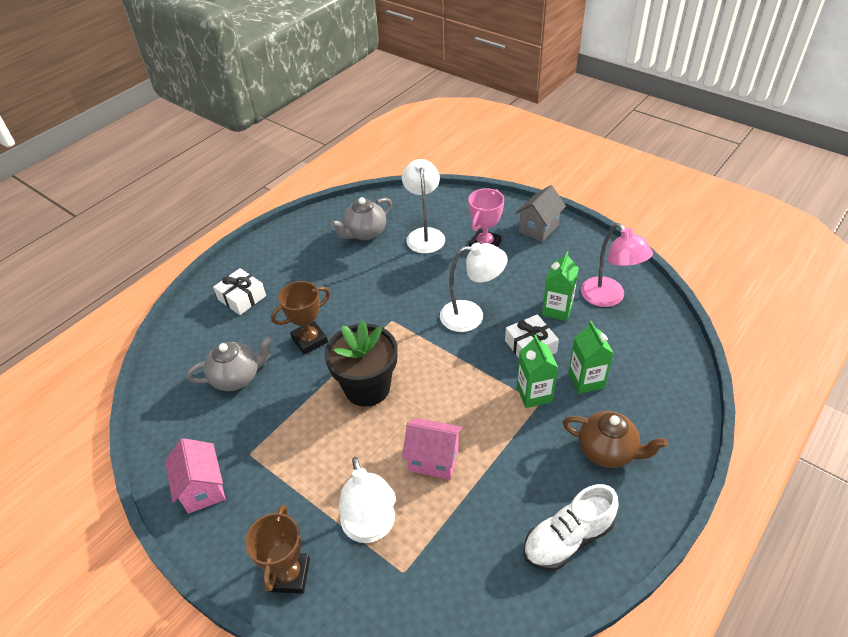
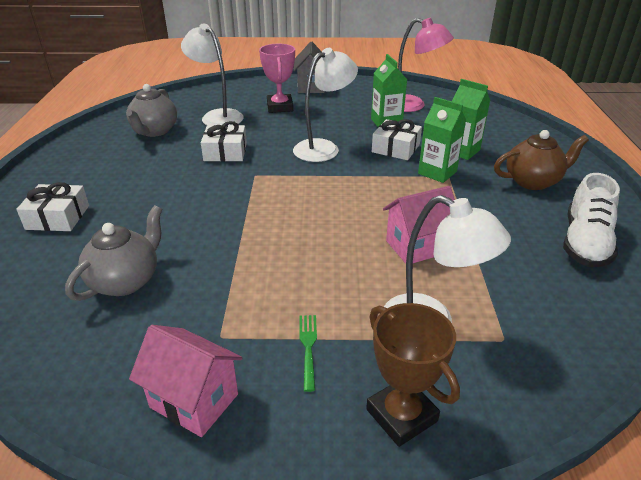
camera: 40 degrees left, 10 degrees down
(286, 495) = (308, 348): none -> green fork
(309, 340) = (183, 218): brown trophy -> none
(367, 387) = (289, 227): black flower pot -> none
(393, 283) = (225, 152): none -> white gift

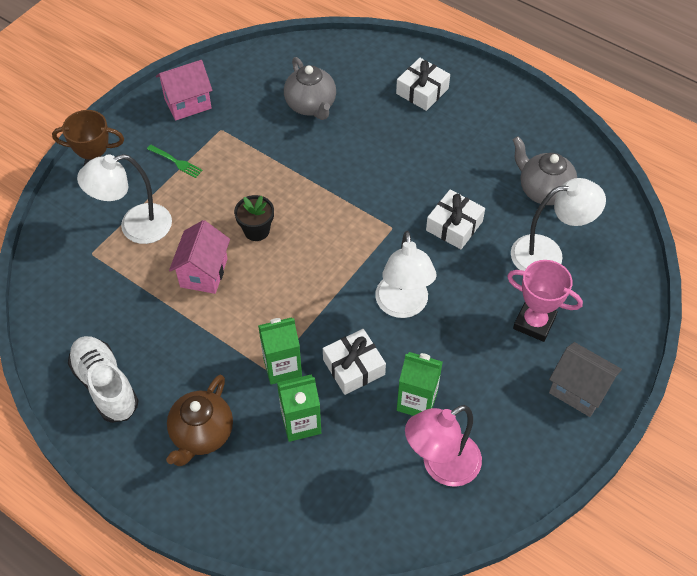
camera: 125 degrees right, 20 degrees up
(335, 239) = (256, 230): none -> black flower pot

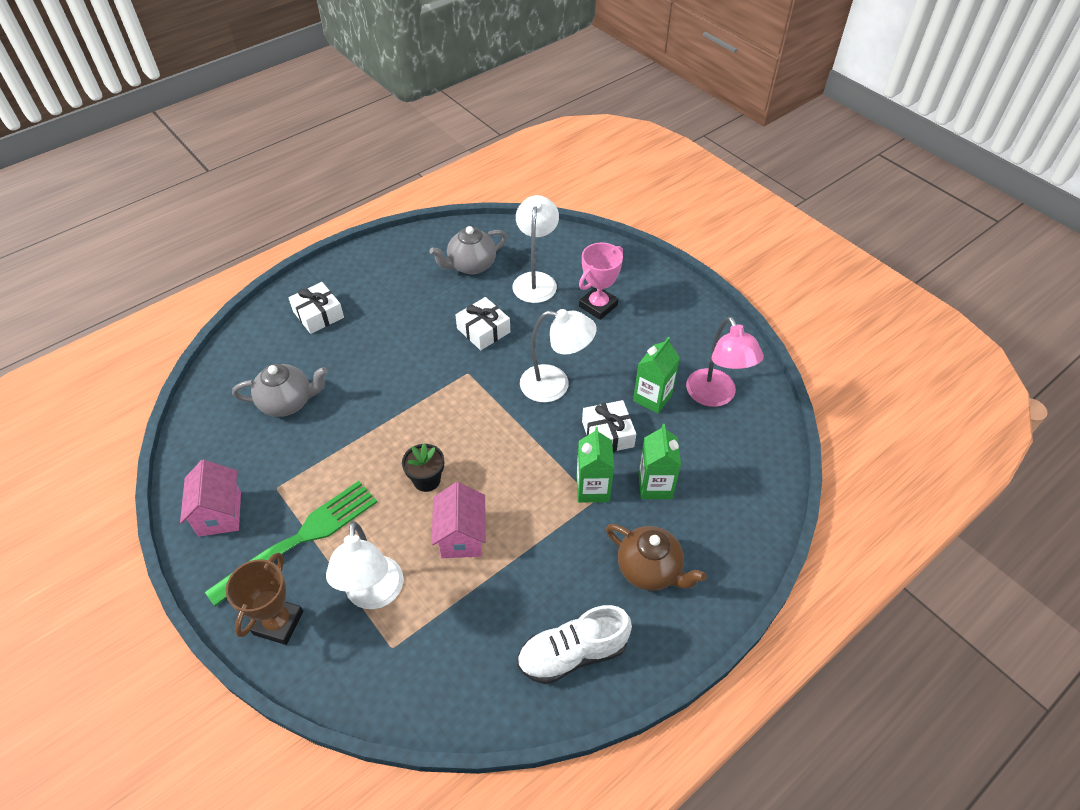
camera: 75 degrees left, 5 degrees down
(175, 162) = (300, 539): green fork -> green fork, size x2.44
(204, 273) = (461, 536): pink house -> pink house turned 60 degrees clockwise
(578, 390) = (665, 297): grey house -> none

